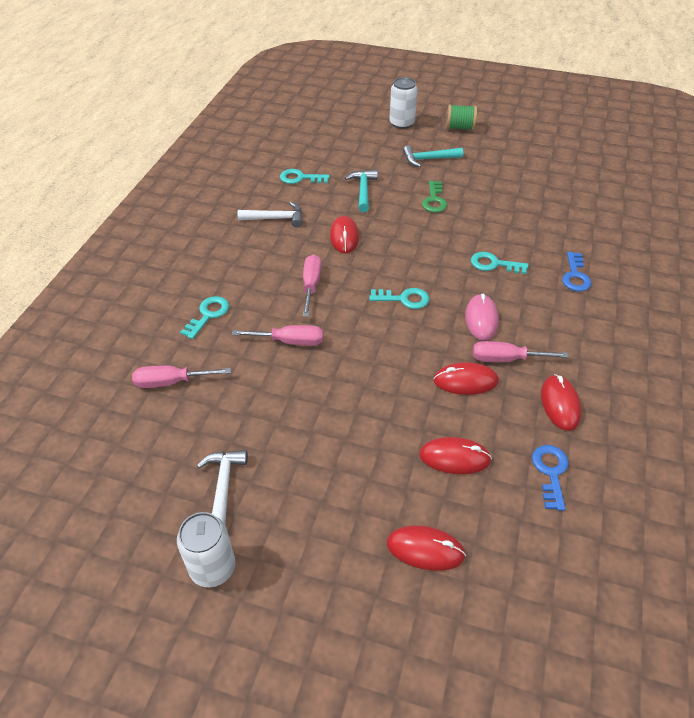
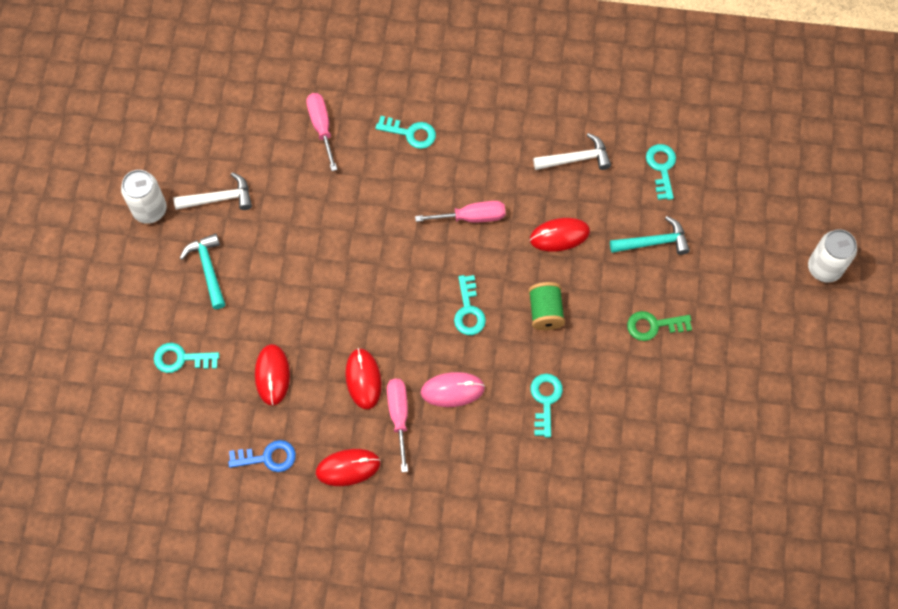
camera: 80 degrees right, 20 degrees up
(276, 218) = (576, 159): white hammer -> white hammer turned 90 degrees counterclockwise
(290, 341) = (388, 214): pink screwdriver -> none
(425, 549) = (181, 359): red mouse -> turquoise key
(428, 159) = (743, 311): turquoise hammer -> turquoise hammer (208, 269)
(460, 128) = (836, 345): green spool -> green spool (545, 312)
(575, 276) = (543, 491): blue key -> none

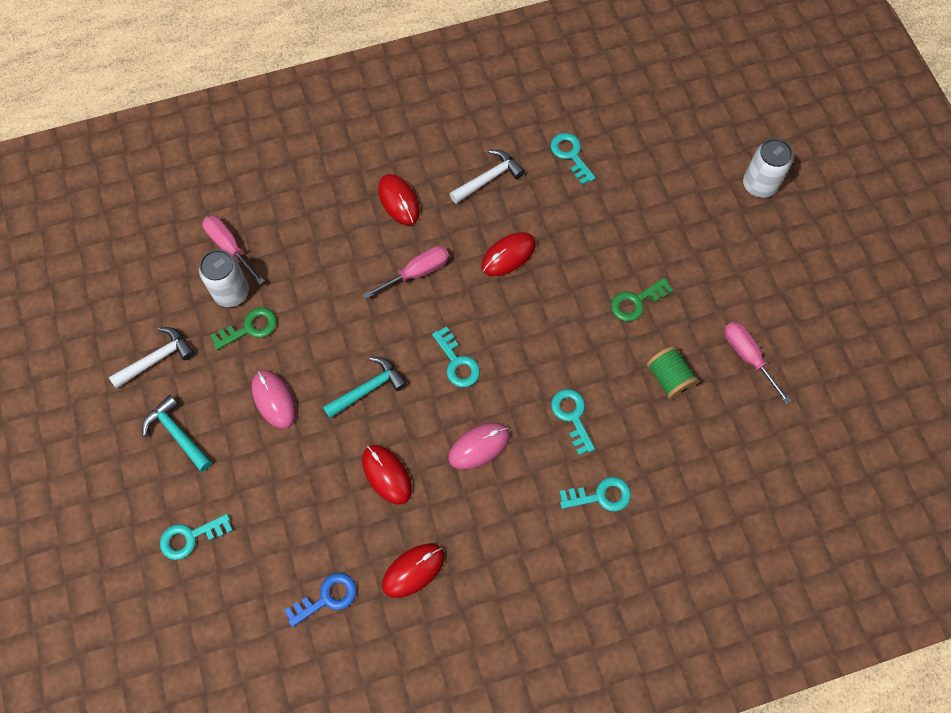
camera: 25 degrees left, 0 degrees up
(150, 210) = (89, 400): white can -> white can (231, 292)
(272, 375) = (293, 512): red mouse -> red mouse (398, 201)
(299, 275) = (274, 400): none -> pink mouse
(307, 205) = (249, 328): none -> green key
(399, 416) = (439, 495): pink screwdriver -> pink screwdriver (747, 356)
(410, 133) = (320, 218): turquoise key -> turquoise key (600, 496)
(545, 312) = (530, 332): green spool -> green spool (669, 378)
(653, 242) = (597, 225): turquoise hammer -> turquoise hammer (368, 389)

